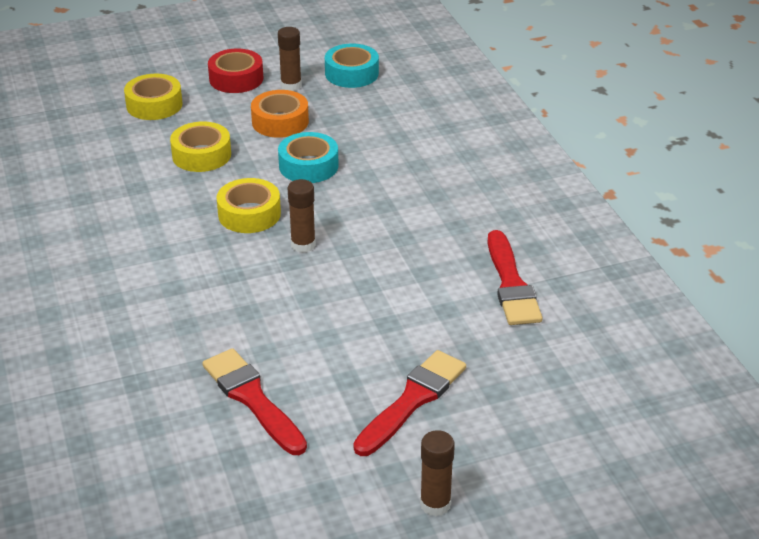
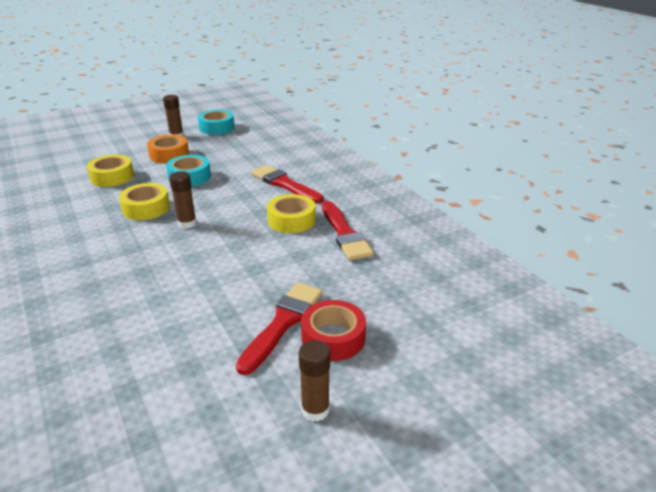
camera: 10 degrees left, 5 degrees down
(154, 105) = (80, 152): yellow tape -> yellow tape (291, 220)
(236, 79) = (139, 135): red tape -> red tape (333, 337)
(252, 399) = (145, 338): red brush -> red brush (284, 184)

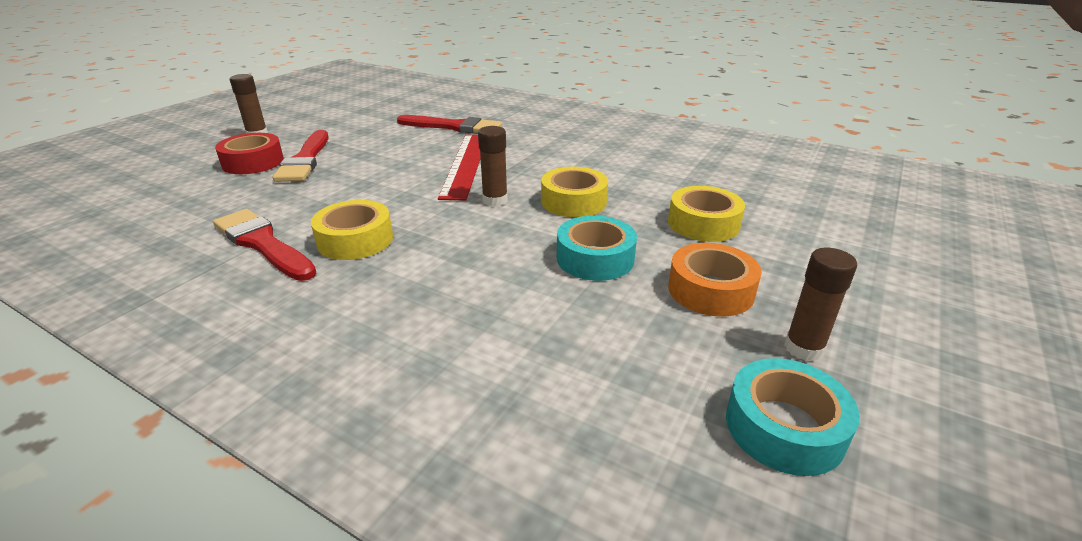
camera: 150 degrees right, 0 degrees up
(161, 265) = (466, 164): none -> red ruler
(284, 184) = (414, 296): red brush -> red brush (454, 127)

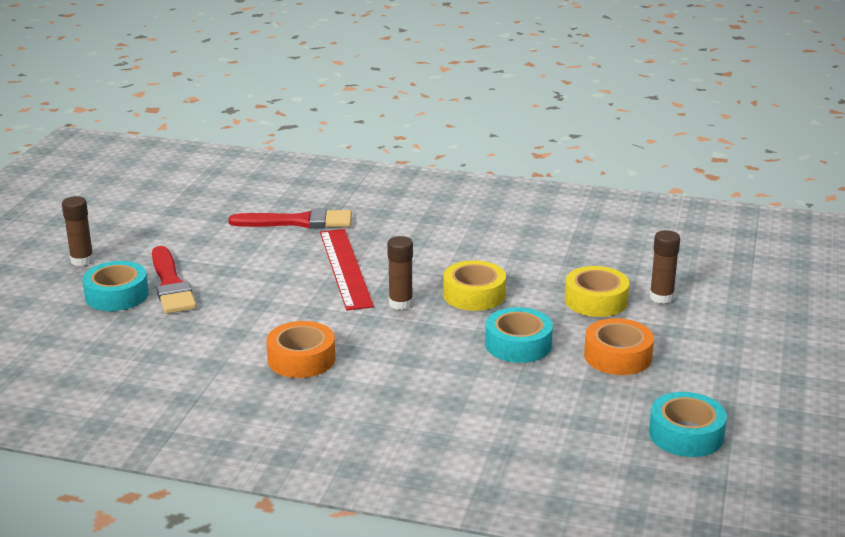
camera: 15 degrees left, 5 degrees down
(253, 162) = (117, 295): red tape -> turquoise tape
(262, 243) = (220, 374): red brush -> none
(355, 240) = (301, 359): yellow tape -> orange tape
(803, 348) = (691, 387): brown glue stick -> brown glue stick (661, 297)

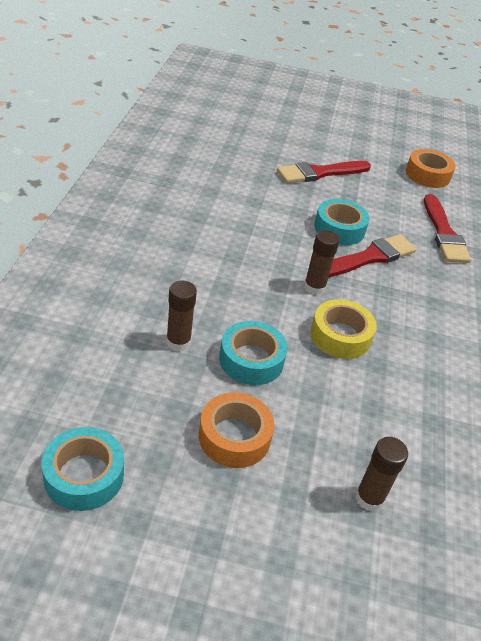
camera: 80 degrees right, 15 degrees up
(82, 260) = (345, 137): brown glue stick -> brown glue stick (178, 342)
(117, 295) = (300, 152): turquoise tape -> turquoise tape (339, 229)
(301, 359) = (219, 231): orange tape -> orange tape (427, 175)
(345, 268) = (369, 257): red ruler -> red brush
(596, 300) = (348, 432): yellow tape -> none

